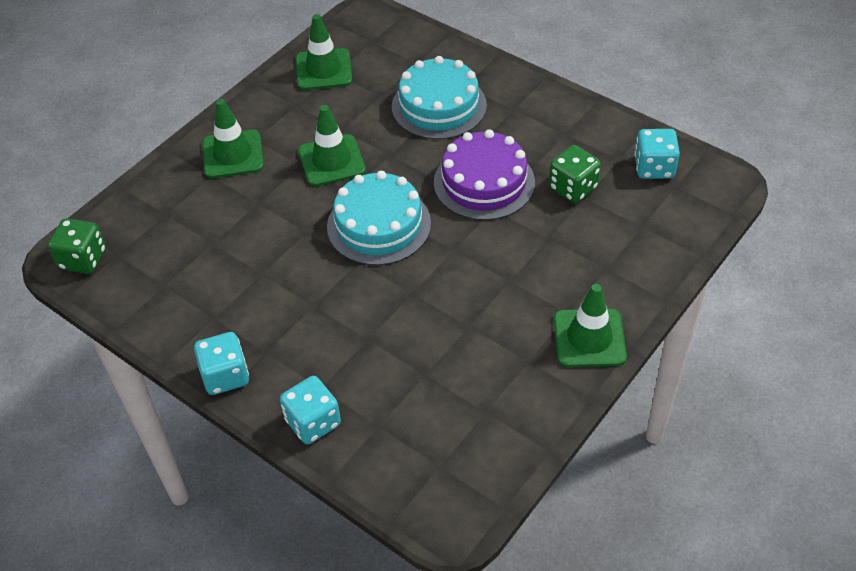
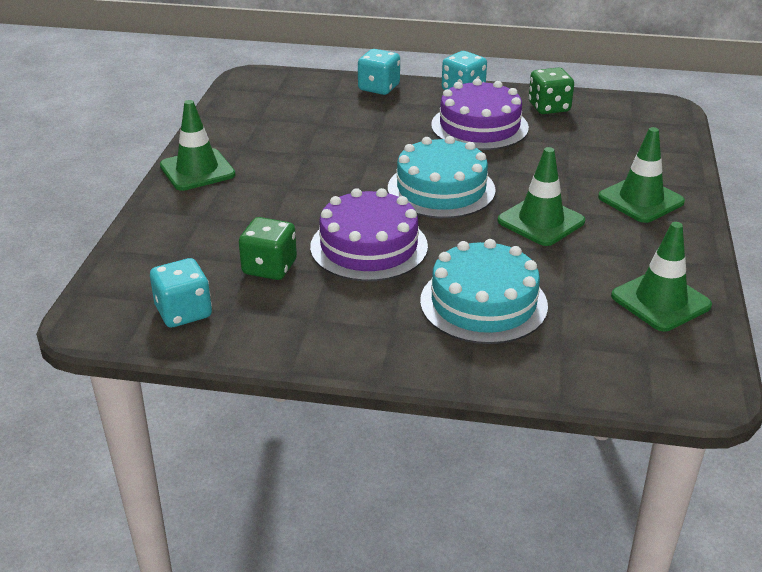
camera: 150 degrees right, 15 degrees down
(83, 259) = (652, 111): green dice -> green dice (549, 107)
(268, 301) = (479, 126): none -> purple cake

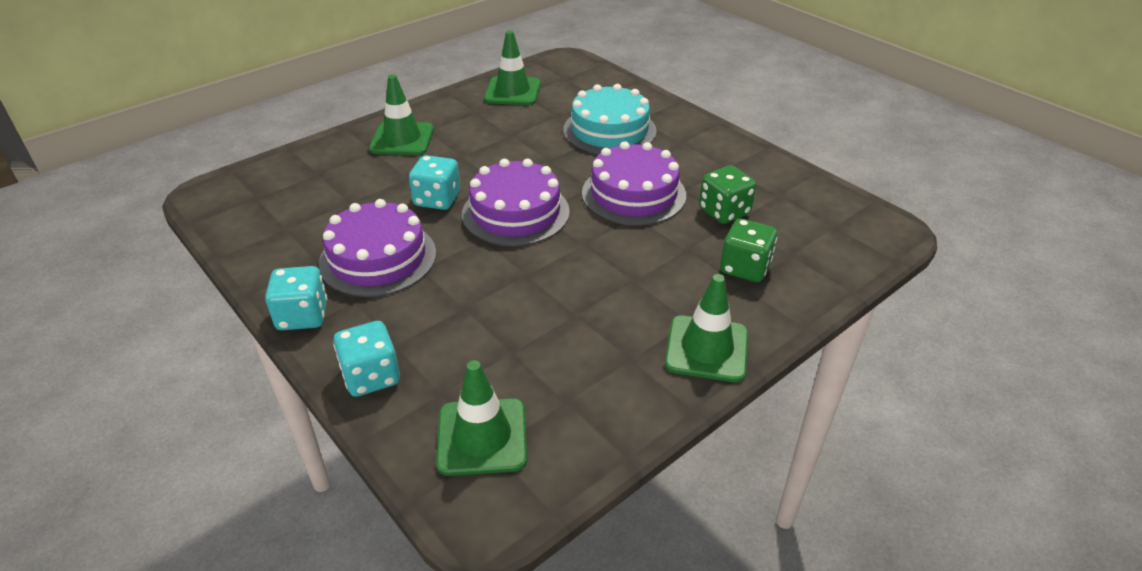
camera: 140 degrees left, 5 degrees up
(184, 312) = (814, 207): turquoise dice -> turquoise dice (437, 199)
(441, 189) = (515, 212): turquoise cake -> purple cake
(541, 221) = (491, 156): green traffic cone -> green traffic cone (482, 437)
(549, 107) = (282, 246): green dice -> green dice (745, 268)

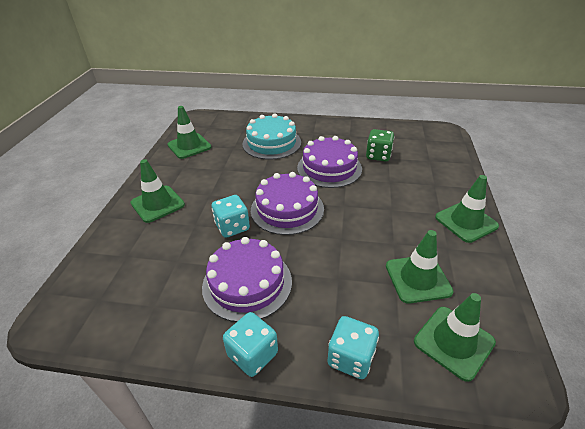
camera: 40 degrees left, 0 degrees up
(542, 362) = (418, 279): none -> green traffic cone
(745, 268) = (423, 176): green dice -> none

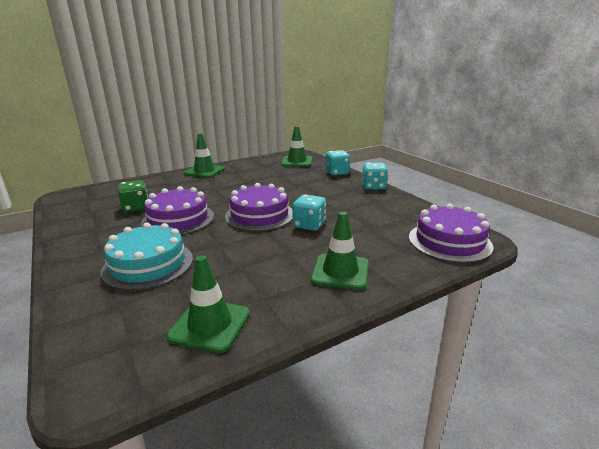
camera: 130 degrees left, 15 degrees down
(247, 283) = (343, 202): purple cake -> purple cake (449, 241)
(418, 279) = (270, 172): green traffic cone -> none

